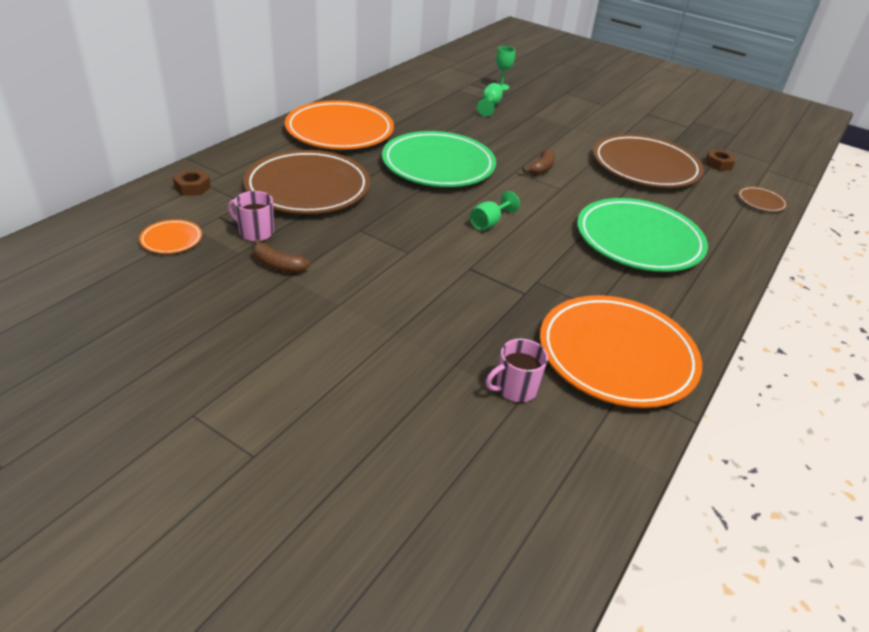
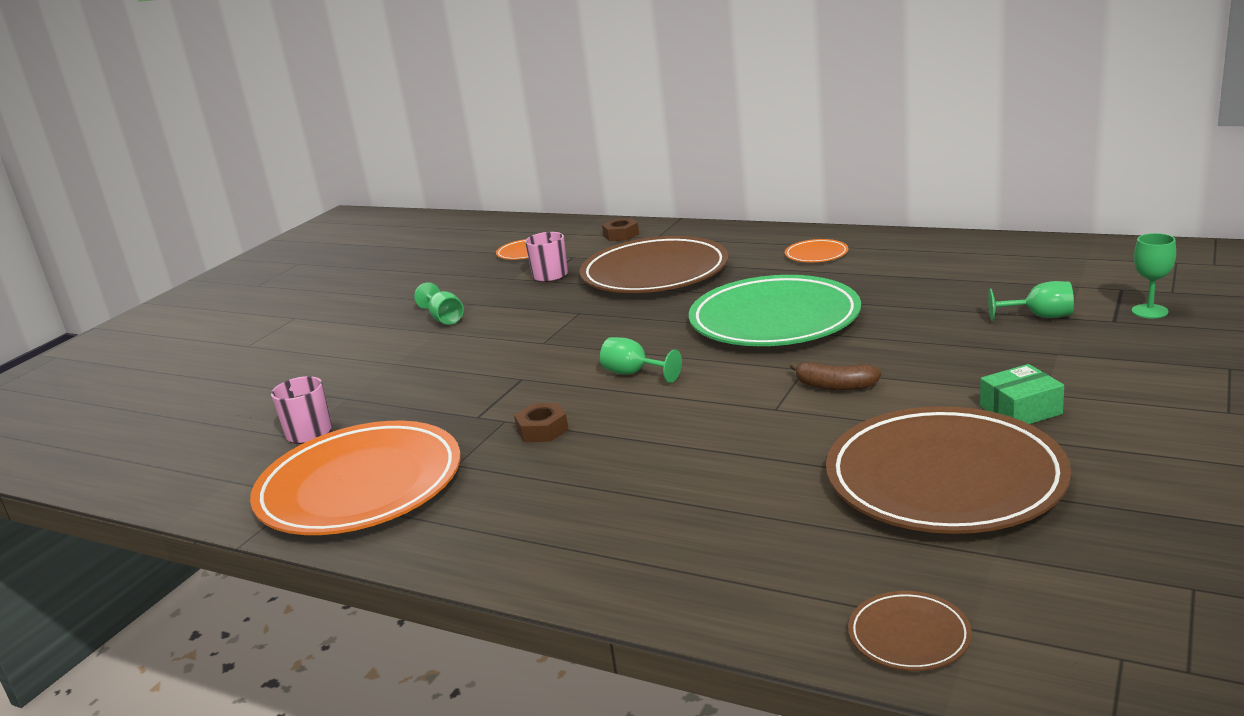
camera: 90 degrees right, 15 degrees down
(278, 265) = (497, 296): brown banana -> none
(307, 299) = (444, 318): none -> green goblet
(339, 131) = (816, 254): orange plate -> orange plate, size x0.42
(587, 136) = (1020, 410): none -> green box
(639, 240) = (647, 487): green plate -> none
(718, 164) = (1066, 575): brown nut -> brown nut (542, 430)

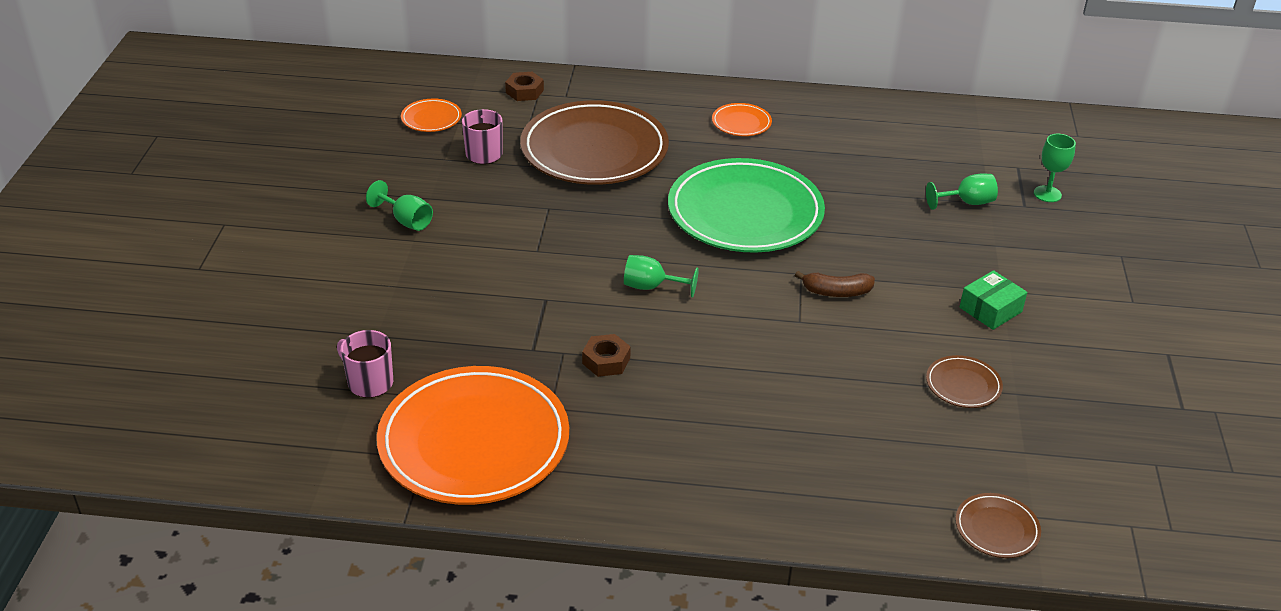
camera: 25 degrees left, 15 degrees up
(944, 479) = (963, 385): brown plate -> brown plate, size x0.42

